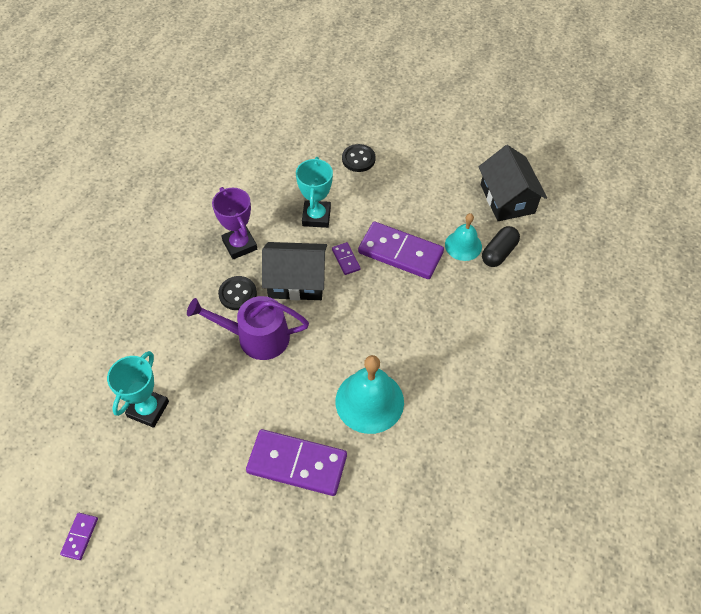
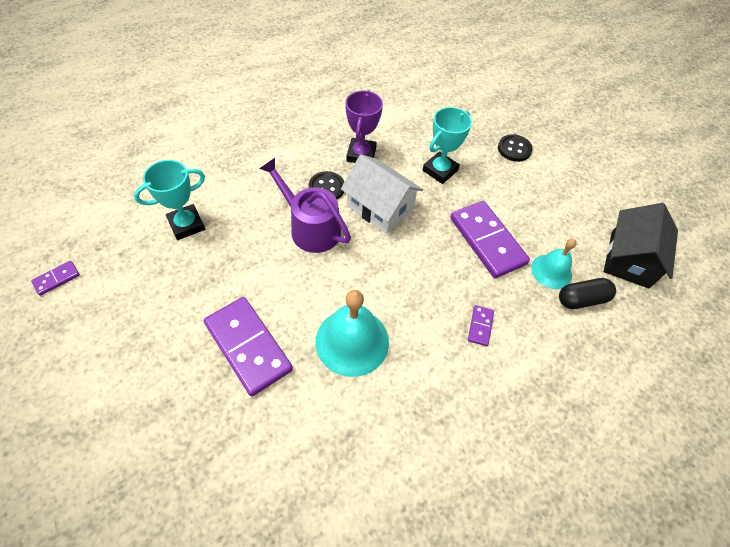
camera: 35 degrees right, 0 degrees up
(296, 281) = (380, 207): black house -> white house
(346, 259) = (435, 216): purple domino -> purple domino (480, 326)

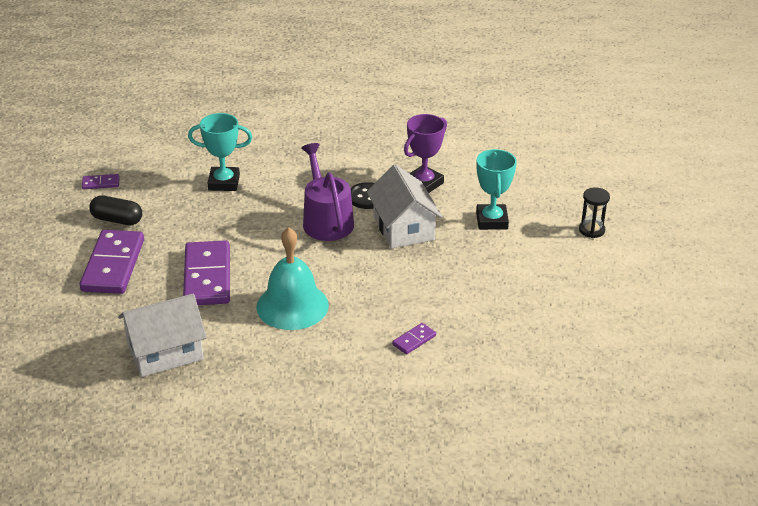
camera: 35 degrees right, 20 degrees down
(272, 470) = (165, 352): none -> white house
(440, 170) = (491, 221): turquoise trophy -> turquoise trophy turned 75 degrees counterclockwise
(487, 241) = (484, 287): purple domino -> purple domino (113, 265)
(514, 149) = (591, 230): black button -> black hourglass
(551, 271) = (526, 331): turquoise bell -> none
(582, 299) = (534, 361): black capsule -> black capsule (117, 220)
(629, 259) = (621, 354): black house -> none

